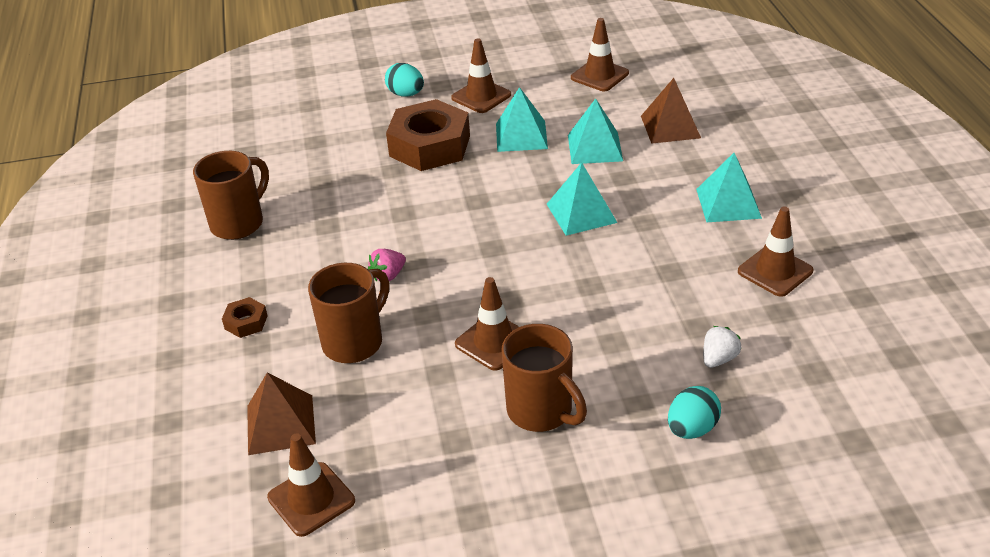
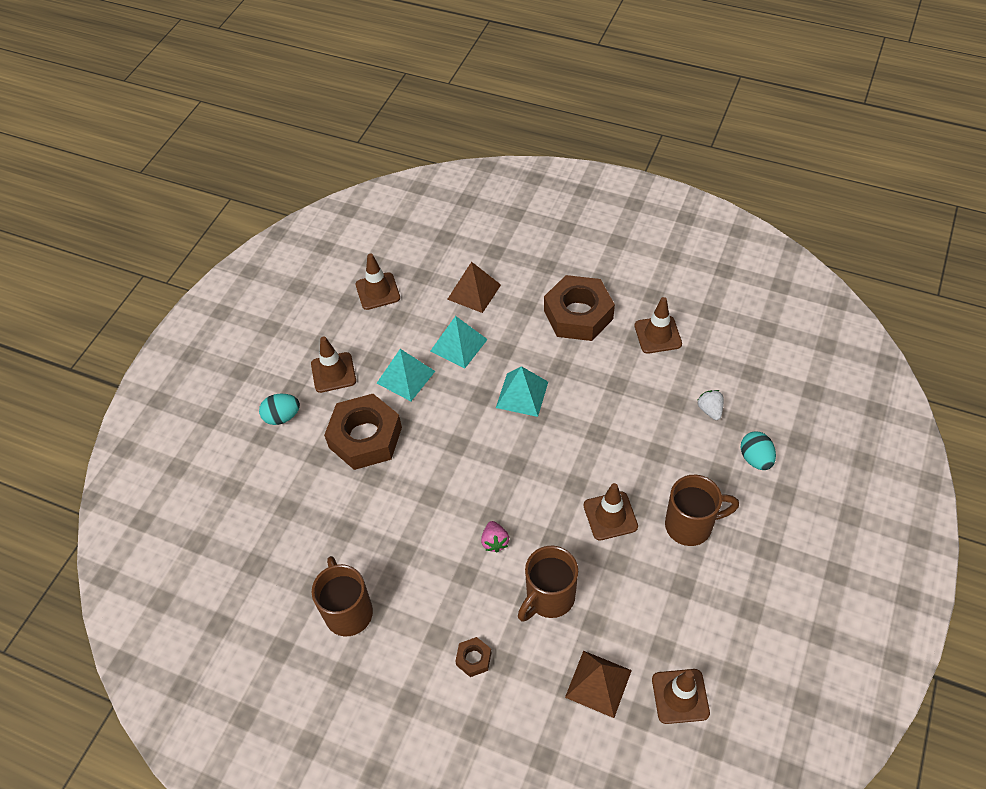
camera: 55 degrees left, 15 degrees up
(354, 342) = (549, 598): brown mug -> brown mug turned 120 degrees counterclockwise
(728, 203) = (578, 315): turquoise pyramid -> brown nut

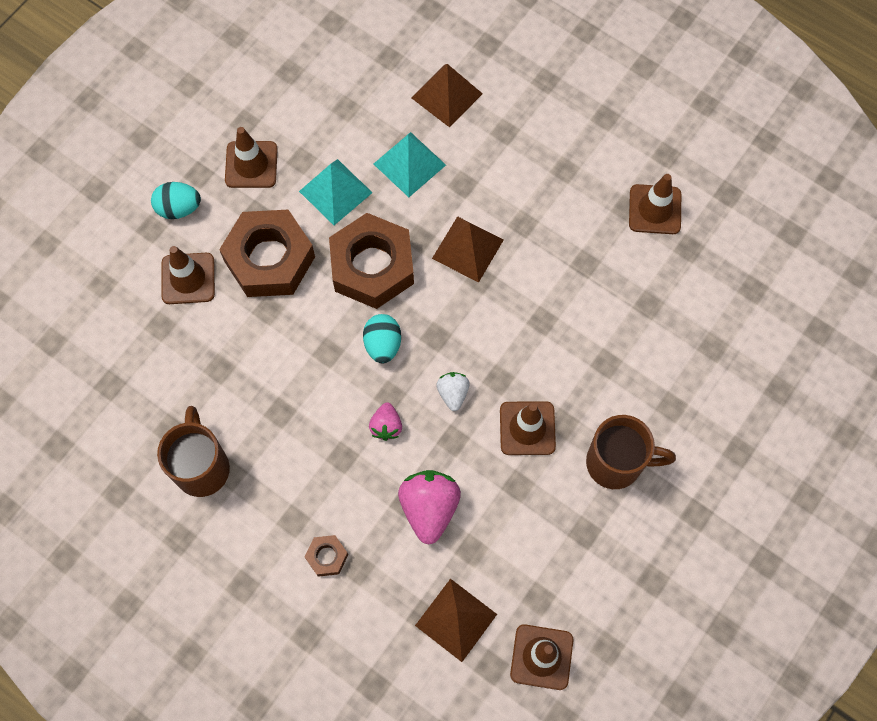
camera: 10 degrees right, 15 degrees up
(377, 291) = (329, 66): brown traffic cone -> brown traffic cone (188, 278)
(522, 394) = (467, 249): turquoise pyramid -> brown pyramid
(549, 598) = (429, 508): brown mug -> pink strawberry
(578, 315) = (565, 158): brown nut -> brown nut (372, 266)
(710, 410) = (686, 324): white strawberry -> white strawberry (453, 393)
(755, 459) = (719, 400): turquoise egg -> turquoise egg (383, 344)

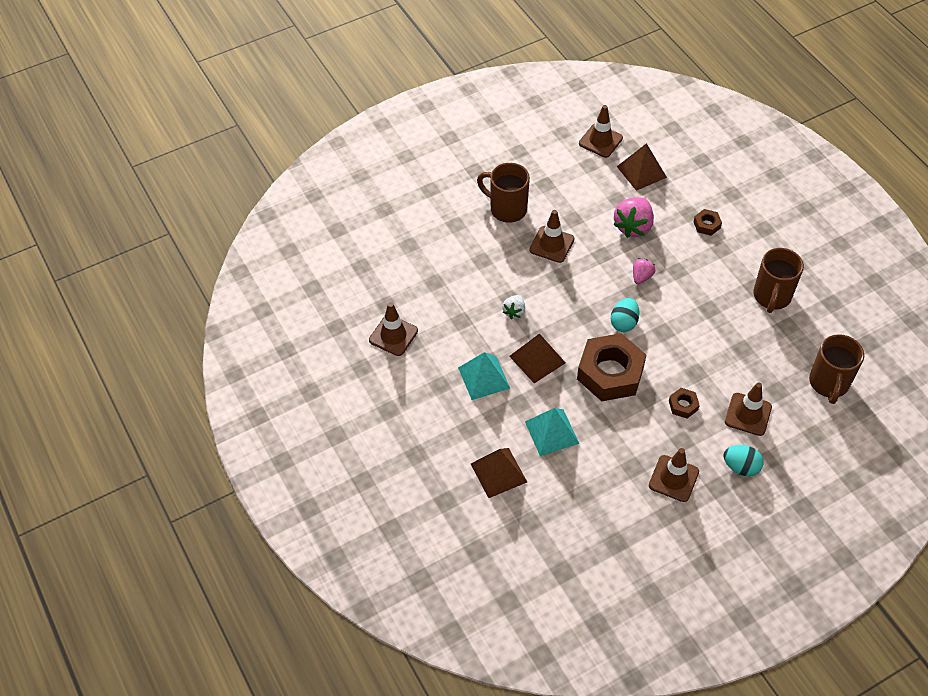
camera: 155 degrees left, 15 degrees down
(98, 362) = (828, 384): none -> brown mug
(269, 259) = (683, 405): brown nut -> brown nut, size x0.43
(335, 192) = (616, 433): turquoise pyramid -> turquoise pyramid (484, 377)
(453, 393) = (590, 279): white strawberry -> white strawberry (514, 312)

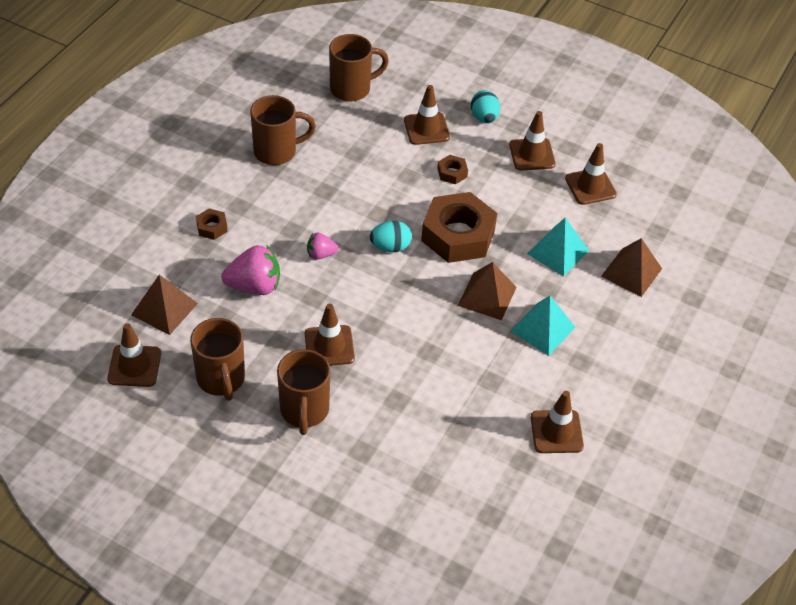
camera: 125 degrees left, 5 degrees down
(514, 312) = (444, 339): white strawberry -> none
(561, 178) = (221, 379): none -> brown mug
(610, 502) = (590, 186): none -> brown traffic cone

